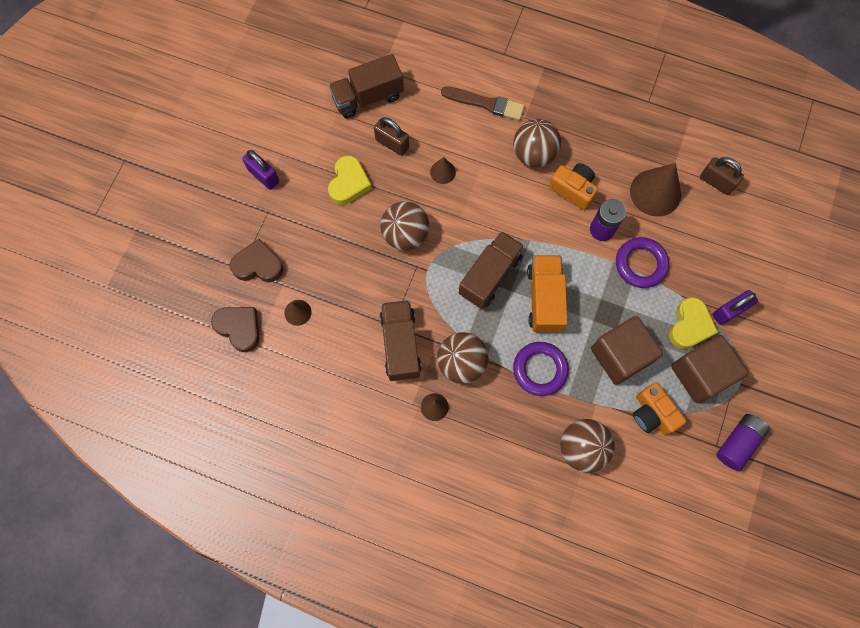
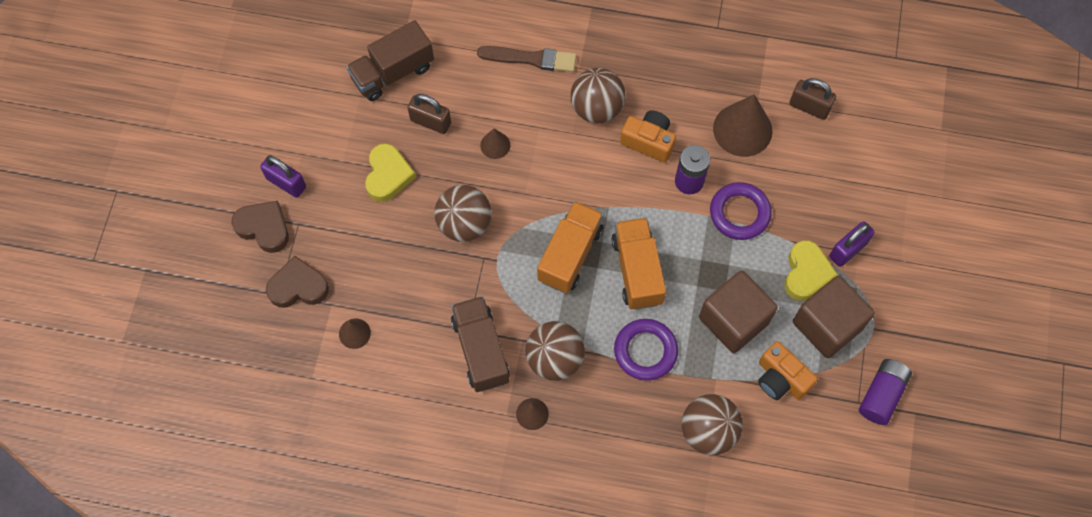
camera: 10 degrees left, 5 degrees down
(239, 328) = (289, 363): brown heart -> brown heart (264, 228)
(490, 276) = (570, 254): brown truck -> orange truck

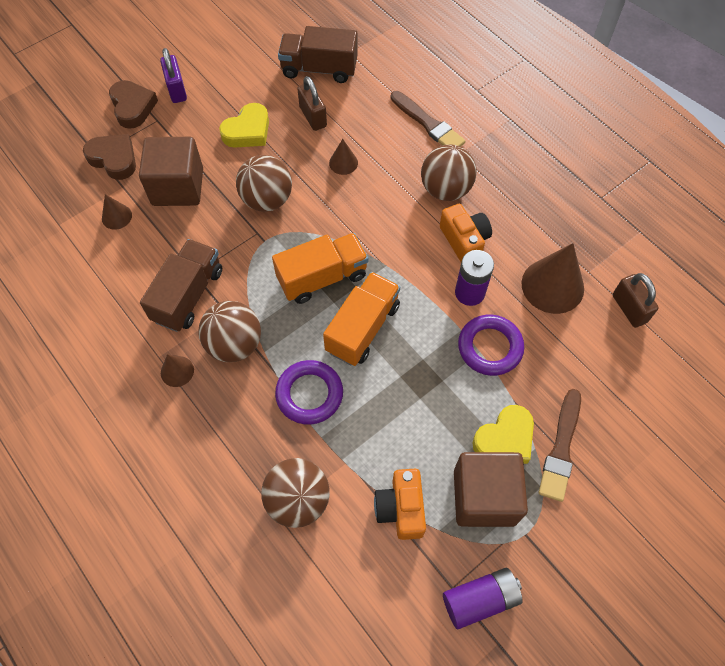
camera: 40 degrees right, 5 degrees down
(733, 320) = (405, 427): brown cube -> brown cube (178, 187)
(848, 250) = (561, 448): purple padlock -> brown brush

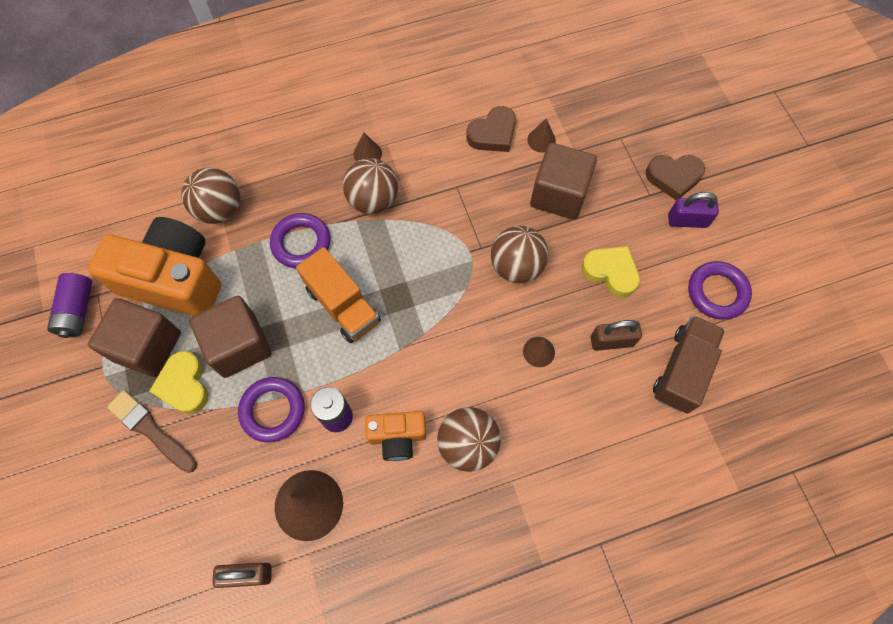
camera: 110 degrees right, 5 degrees up
(114, 159) = (610, 150): brown heart -> brown heart (493, 134)
(188, 295) = (436, 177): brown truck -> none
(241, 59) = (717, 292): none -> purple ring
(248, 131) = (610, 272): yellow heart -> yellow heart turned 150 degrees clockwise
(322, 277) = (409, 288): orange truck -> none
(401, 508) = (173, 279): orange camera -> orange camera, size x1.95
(428, 124) = (565, 462): brown brush -> none
(443, 405) = (239, 345): none -> brown cube

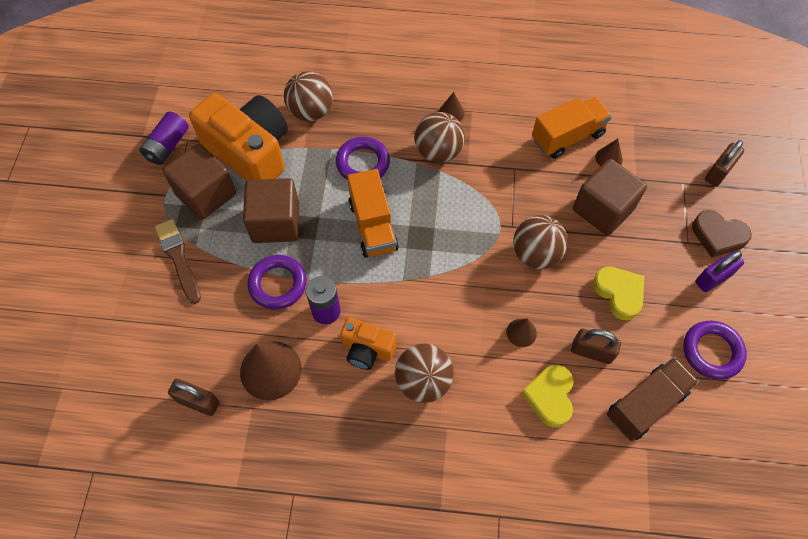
camera: 25 degrees right, 5 degrees down
(184, 385) = (219, 235): yellow heart -> yellow heart (550, 397)
(493, 134) = (567, 137): brown heart -> orange truck
(646, 114) = (718, 172): none -> brown padlock
(687, 221) = (713, 278): purple padlock -> purple padlock turned 60 degrees counterclockwise

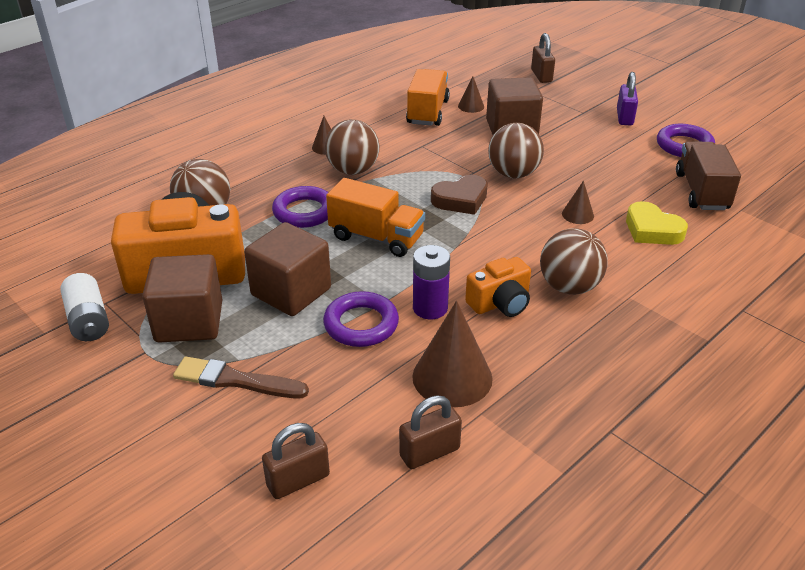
camera: 50 degrees left, 25 degrees down
(167, 146) = (88, 320): purple battery -> white battery
(591, 352) = (631, 192): brown padlock -> brown padlock (298, 480)
(619, 293) = (593, 157): yellow heart -> none
(718, 236) = (592, 100): brown heart -> brown heart (460, 200)

